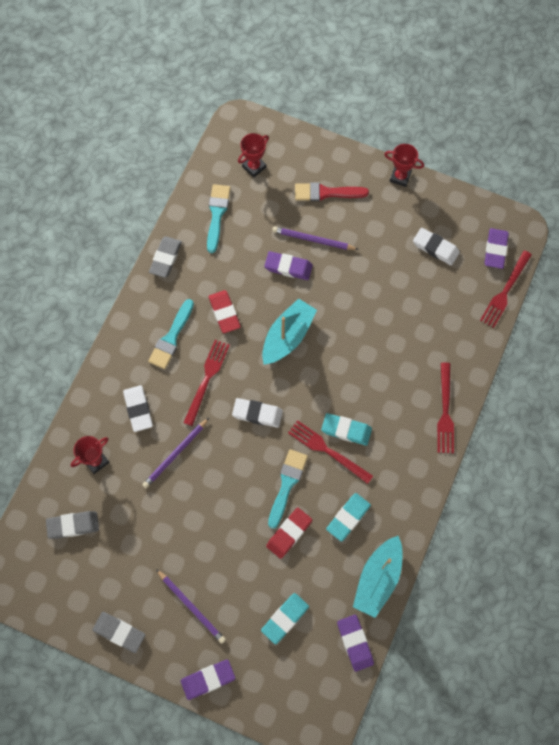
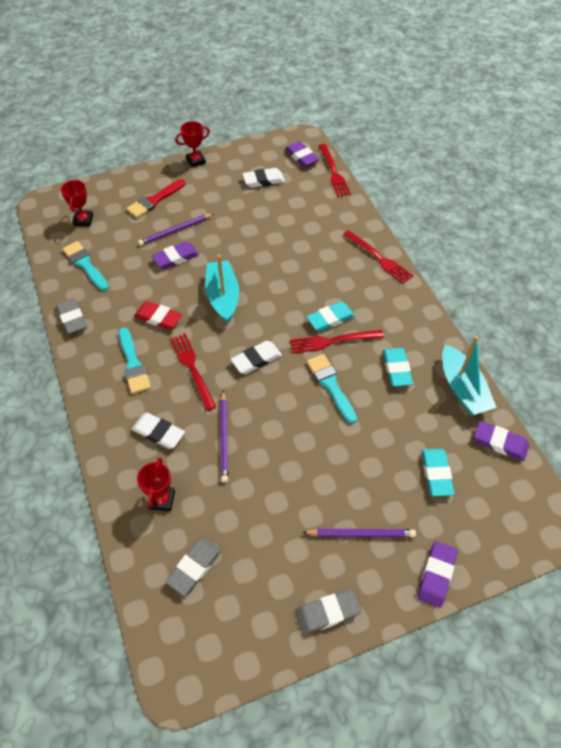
camera: 45 degrees left, 15 degrees down
(289, 533) = (370, 415): red eraser -> none

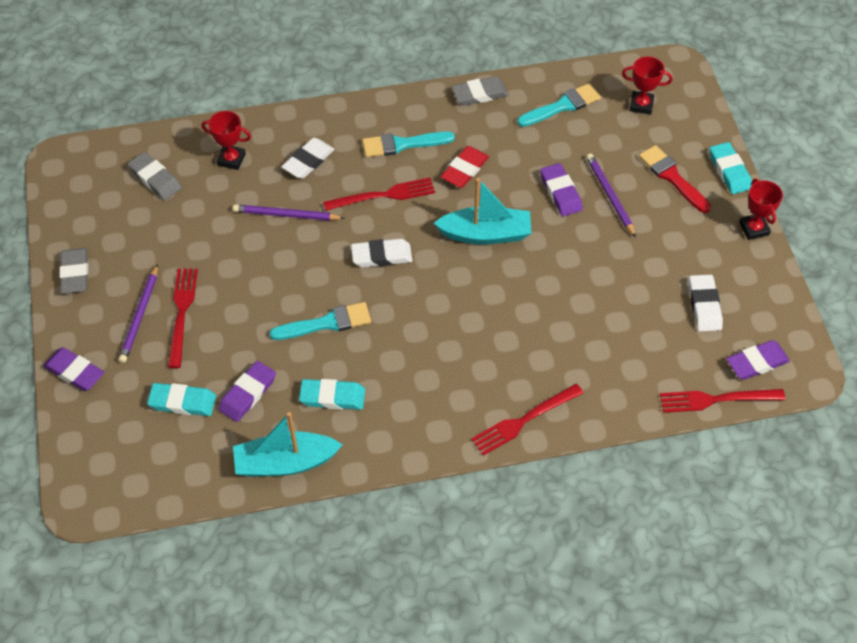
camera: 100 degrees right, 0 degrees up
(256, 359) = (381, 256): white eraser -> white eraser turned 75 degrees counterclockwise
(330, 319) = (427, 341): turquoise eraser -> turquoise eraser (729, 171)
(332, 341) = (391, 337): red fork -> red fork (182, 313)
(500, 443) = (199, 480): purple eraser -> purple eraser (247, 394)

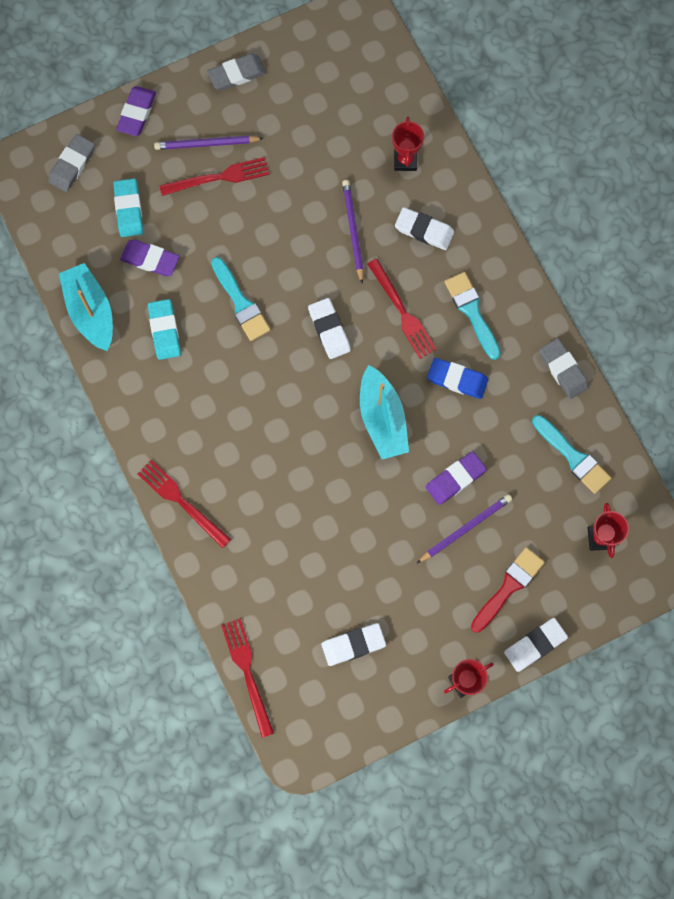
camera: 75 degrees right, 20 degrees up
(155, 179) = (361, 102): grey eraser -> grey eraser (72, 165)
(465, 170) = (457, 380): red eraser -> blue eraser
(729, 171) = (535, 645): turquoise eraser -> white eraser
(757, 363) = (299, 705): purple eraser -> none

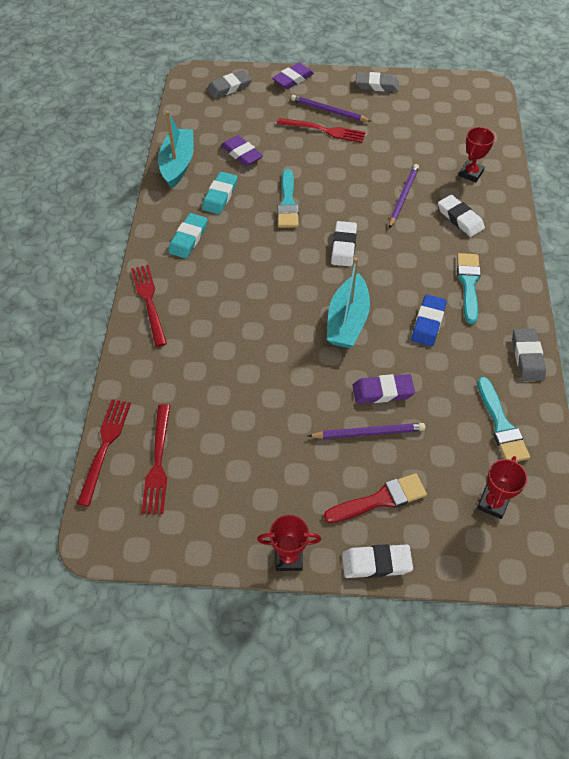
camera: 30 degrees right, 20 degrees down
(128, 209) = (248, 123): turquoise eraser -> turquoise eraser (188, 238)
(353, 645) = (209, 473): white eraser -> none
(402, 312) = (410, 260): red fork -> red fork (158, 463)
(457, 380) = (428, 323): blue eraser -> blue eraser turned 60 degrees clockwise

